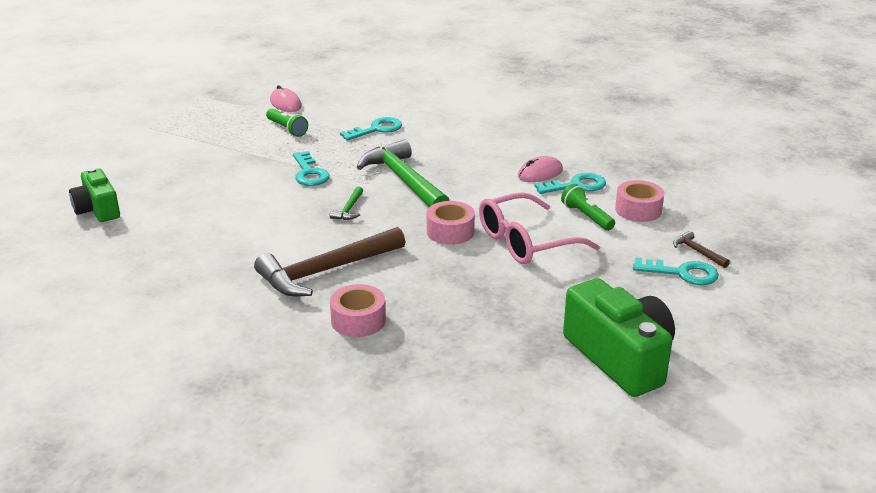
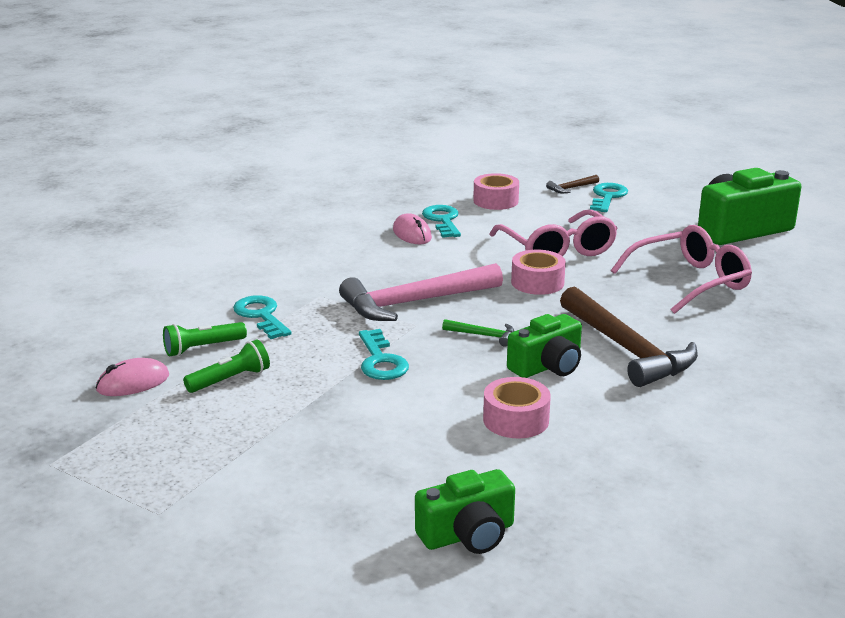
camera: 85 degrees left, 5 degrees down
(299, 235) = (547, 366): none -> green camera
(309, 173) = (381, 361): turquoise key -> turquoise key turned 90 degrees clockwise
(358, 320) = (718, 332): pink tape -> pink tape (516, 420)
(404, 180) = (414, 302): green hammer -> pink hammer
(468, 313) = (690, 281): none -> pink glasses
(586, 216) = (507, 221): green flashlight -> green flashlight (202, 348)

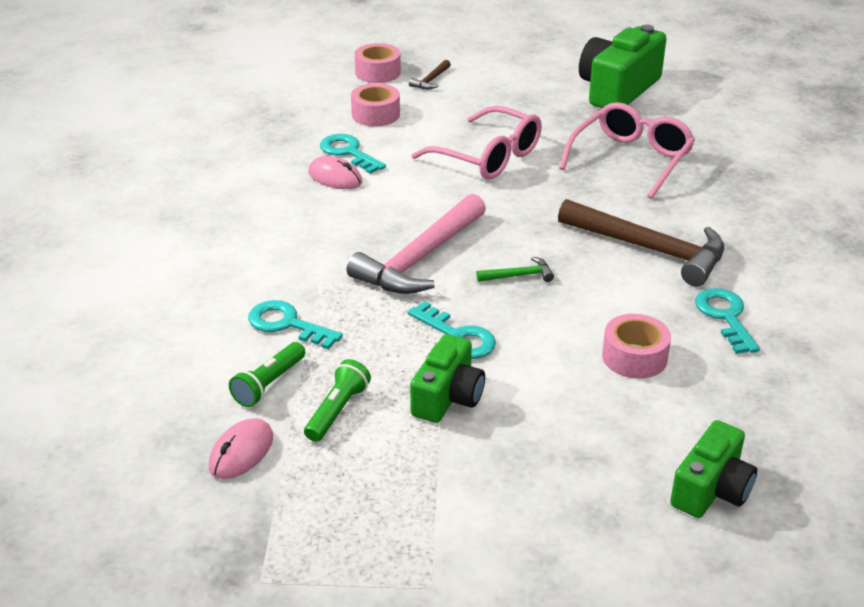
camera: 30 degrees left, 10 degrees up
(537, 282) = (507, 200): pink tape -> pink tape (378, 72)
(547, 366) = (605, 290): green camera -> green camera (448, 397)
(607, 197) = (473, 82): turquoise key -> turquoise key (725, 316)

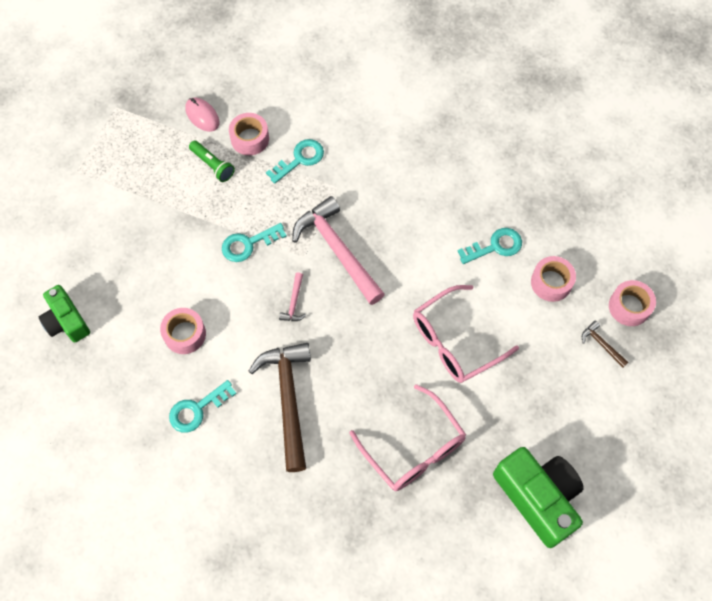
camera: 110 degrees right, 30 degrees up
(269, 384) = (250, 139): green flashlight -> pink tape
(335, 177) = (461, 228): pink mouse -> none
(448, 397) = (198, 221): green camera -> none
(519, 276) = (294, 302): green hammer -> pink hammer
(649, 249) = (288, 399): brown hammer -> brown hammer turned 120 degrees clockwise
(725, 316) = (197, 409): turquoise key -> turquoise key turned 135 degrees clockwise

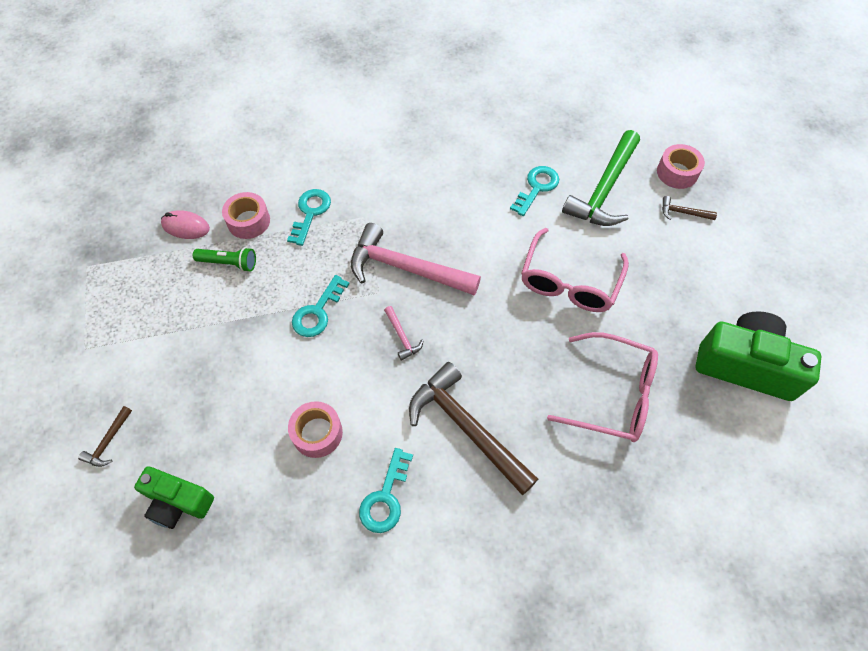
camera: 35 degrees left, 5 degrees down
(50, 250) = (108, 441): none -> brown hammer
(551, 282) = (604, 189): pink tape -> green hammer

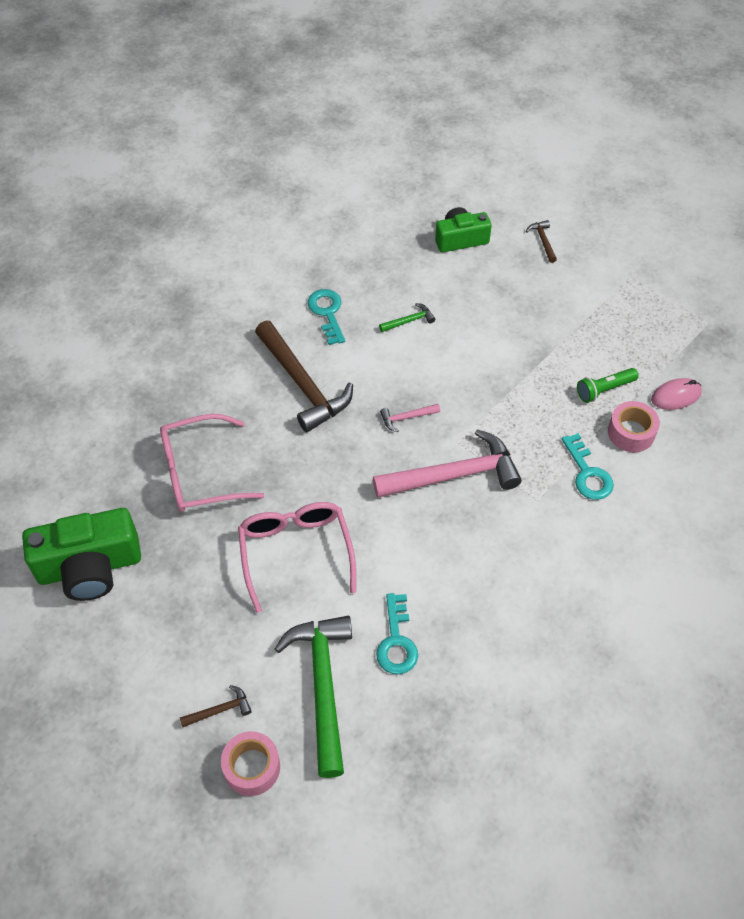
camera: 145 degrees right, 5 degrees down
(317, 312) = (492, 396): turquoise key -> none
(317, 433) = (409, 321): pink tape -> green hammer
(402, 337) = (406, 417): pink hammer -> pink hammer turned 45 degrees counterclockwise
(467, 427) = (302, 384): brown hammer -> brown hammer turned 45 degrees clockwise

